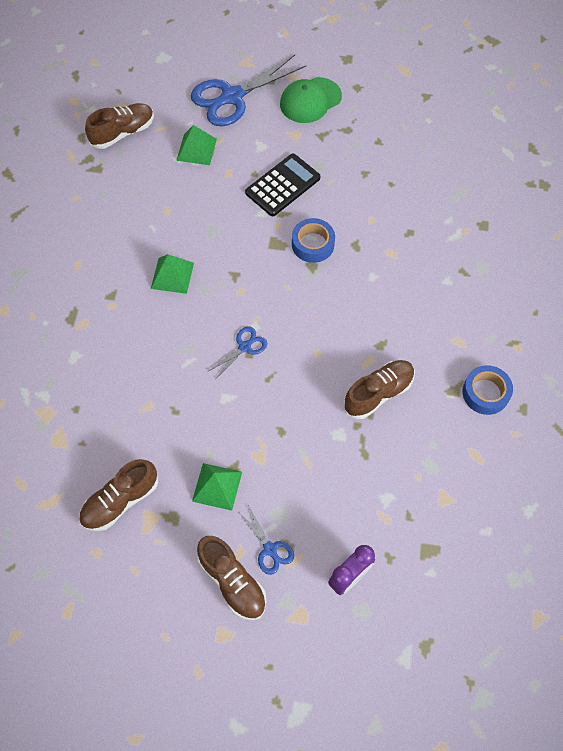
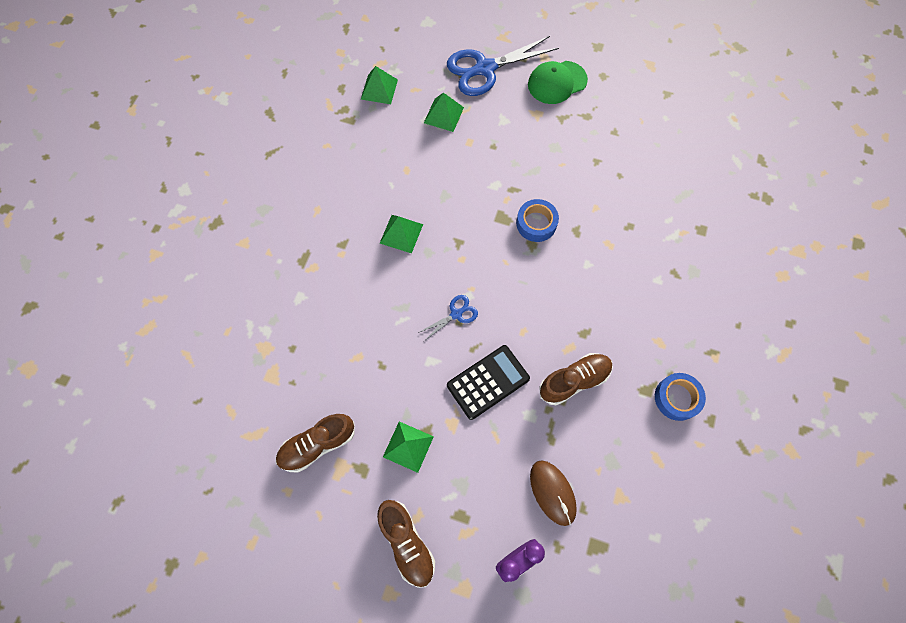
camera: 10 degrees right, 5 degrees up
(123, 133) = (379, 89): brown shoe -> green pyramid
(270, 549) = (447, 518): blue scissors -> none
(282, 185) = (517, 162): black calculator -> black calculator (488, 382)
(375, 506) = (552, 492): none -> brown mouse

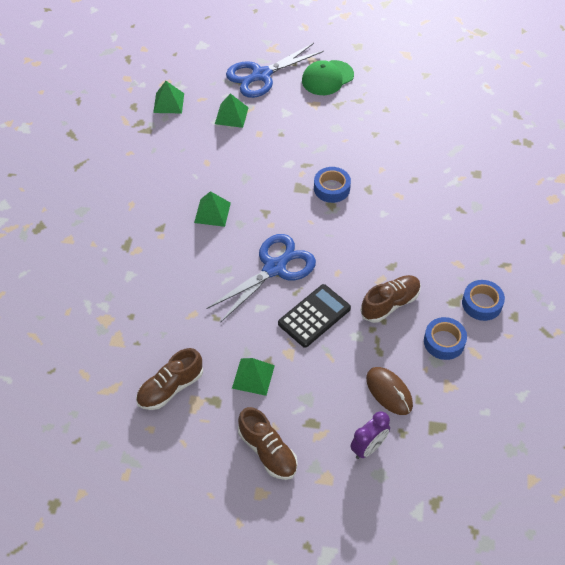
camera: 10 degrees left, 15 degrees down
(456, 314) = (275, 267): blue scissors -> blue scissors, size x2.13
(625, 439) = (444, 342): none -> blue tape

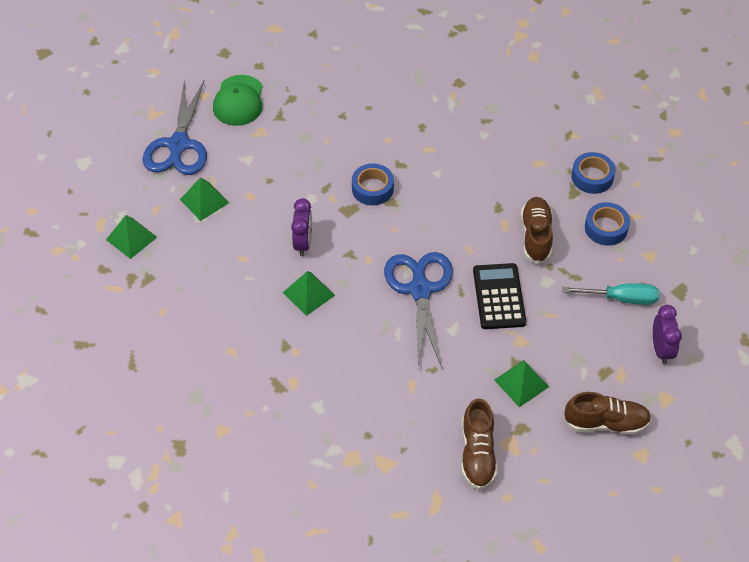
camera: 50 degrees left, 0 degrees up
(249, 183) = (303, 243): none -> purple clock
(389, 392) = (621, 298): brown mouse -> turquoise screwdriver

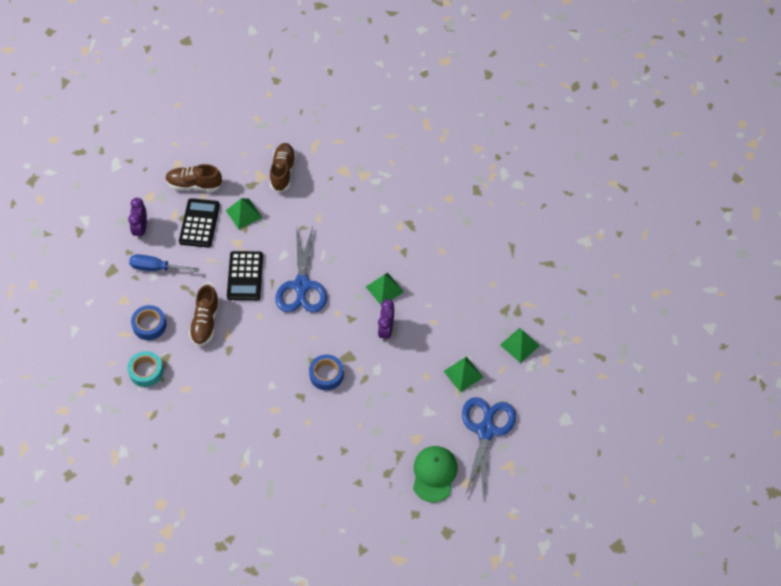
camera: 175 degrees left, 5 degrees up
(581, 364) = (199, 223): none -> black calculator
(592, 177) = (146, 371): blue tape -> turquoise tape
(621, 298) = (156, 268): turquoise screwdriver -> blue screwdriver

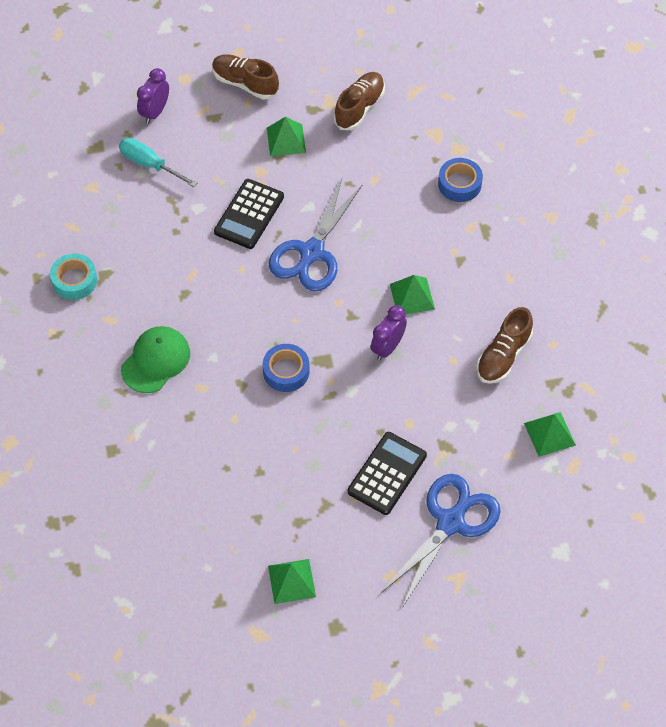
camera: 25 degrees right, 0 degrees up
(149, 325) = (106, 228): blue tape -> blue tape (459, 184)
(156, 268) = (149, 164): blue screwdriver -> turquoise screwdriver
(199, 223) = (227, 131): black calculator -> black calculator (387, 473)
(205, 322) = (173, 251): brown shoe -> brown shoe (503, 356)
(434, 474) = (357, 548): green cap -> green cap (155, 361)
(463, 374) = (457, 440): green pyramid -> green pyramid (291, 581)

